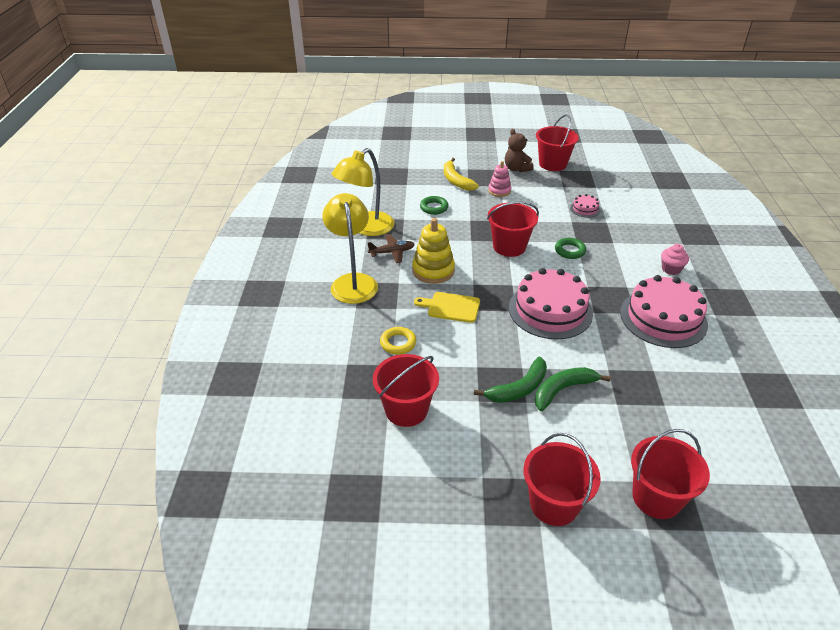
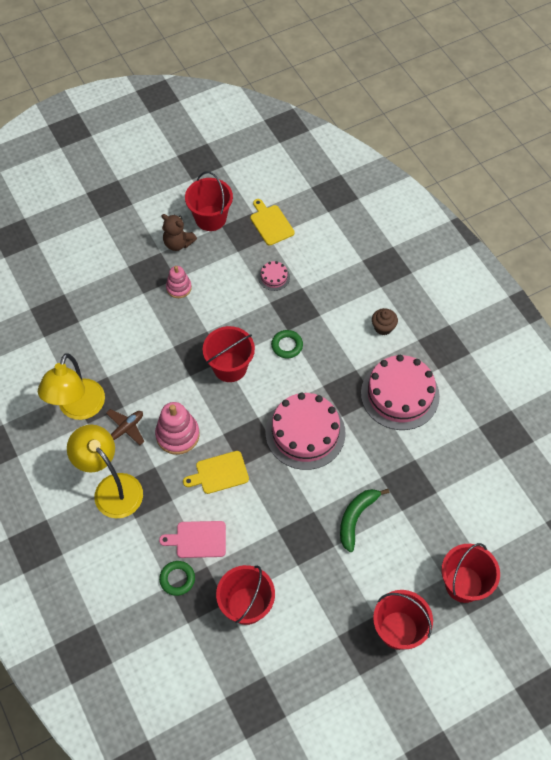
camera: 30 degrees left, 20 degrees up
(398, 343) = (198, 539): yellow ring -> pink cutting board
(433, 270) = (177, 435): yellow stacking toy -> pink stacking toy
(434, 208) = (128, 345): green ring -> green ring (177, 579)
(456, 180) = (126, 291): yellow banana -> none
(518, 388) = (322, 535): green banana -> none
(602, 180) = (271, 223): none -> yellow cutting board
(671, 269) = (383, 327): pink cupcake -> brown cupcake

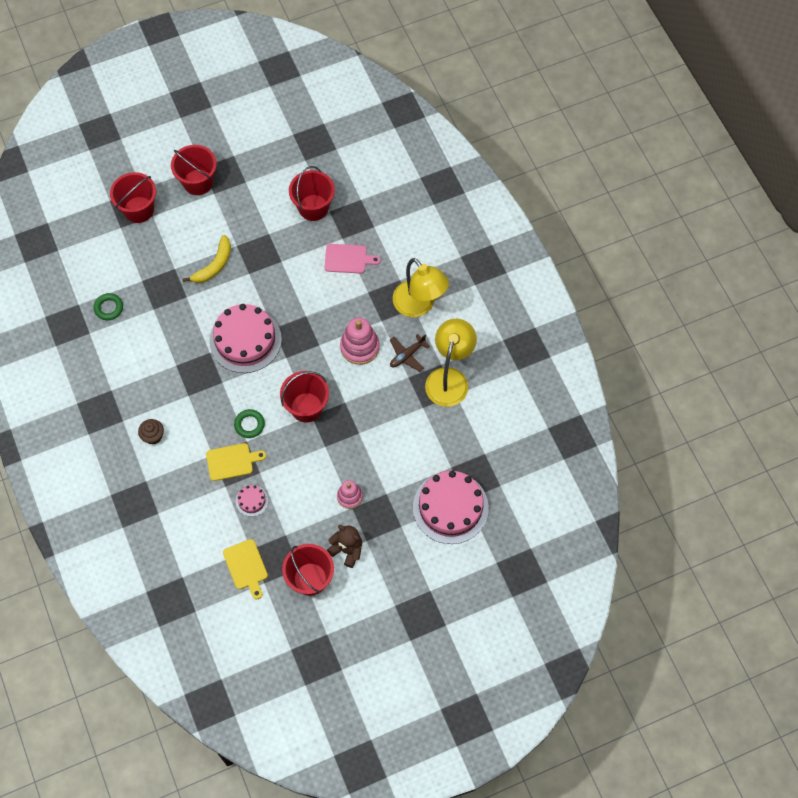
camera: 175 degrees left, 5 degrees up
(177, 579) = (367, 231): green ring -> green ring (109, 308)
(219, 473) = (325, 311): yellow cutting board -> yellow cutting board (232, 461)
(356, 518) = (214, 265): green banana -> yellow banana
(400, 394) = (153, 368): pink cake -> pink cake (450, 507)

